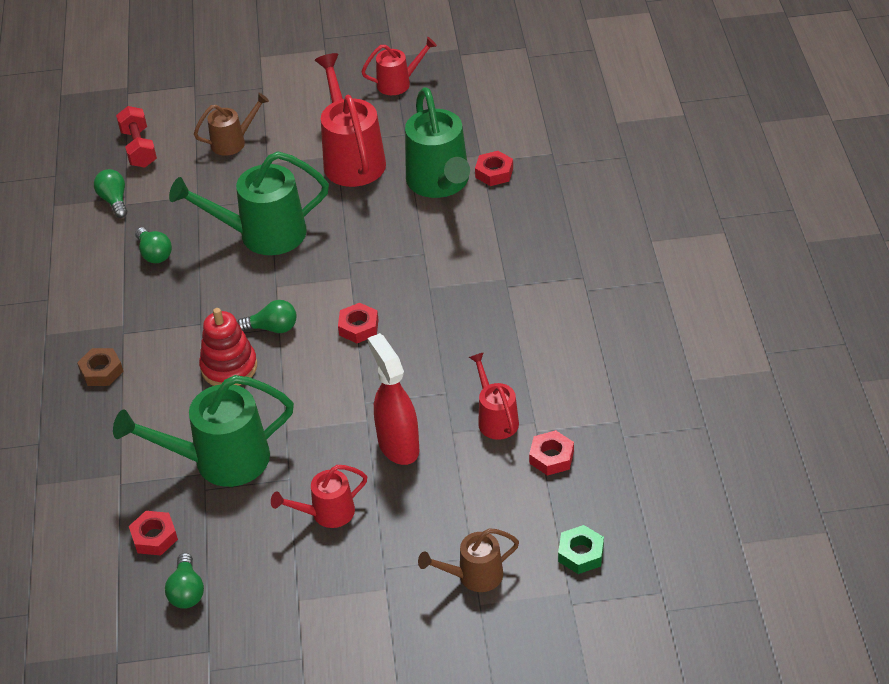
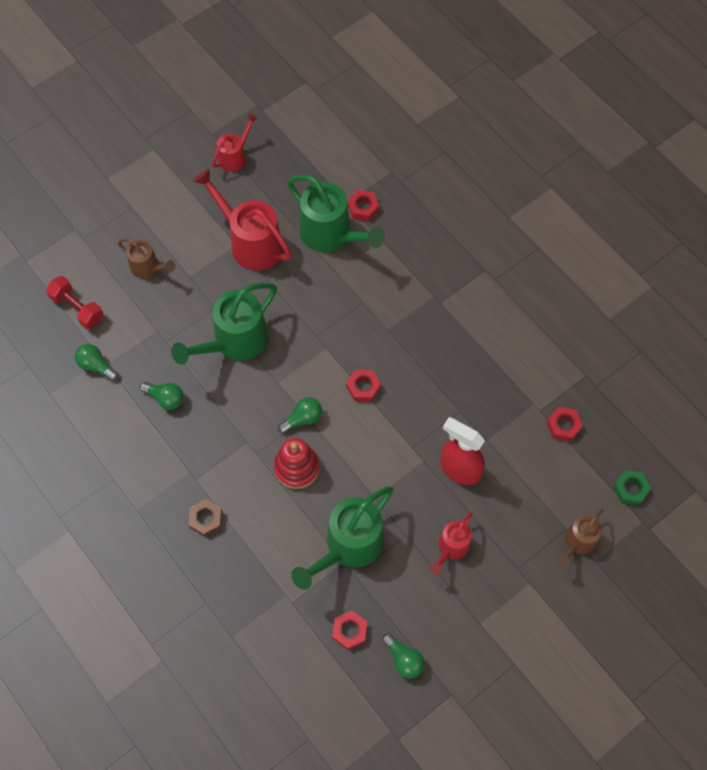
camera: 35 degrees left, 20 degrees up
(233, 142) = (148, 268): brown watering can -> brown watering can turned 90 degrees clockwise
(495, 418) = (507, 414): red watering can -> none

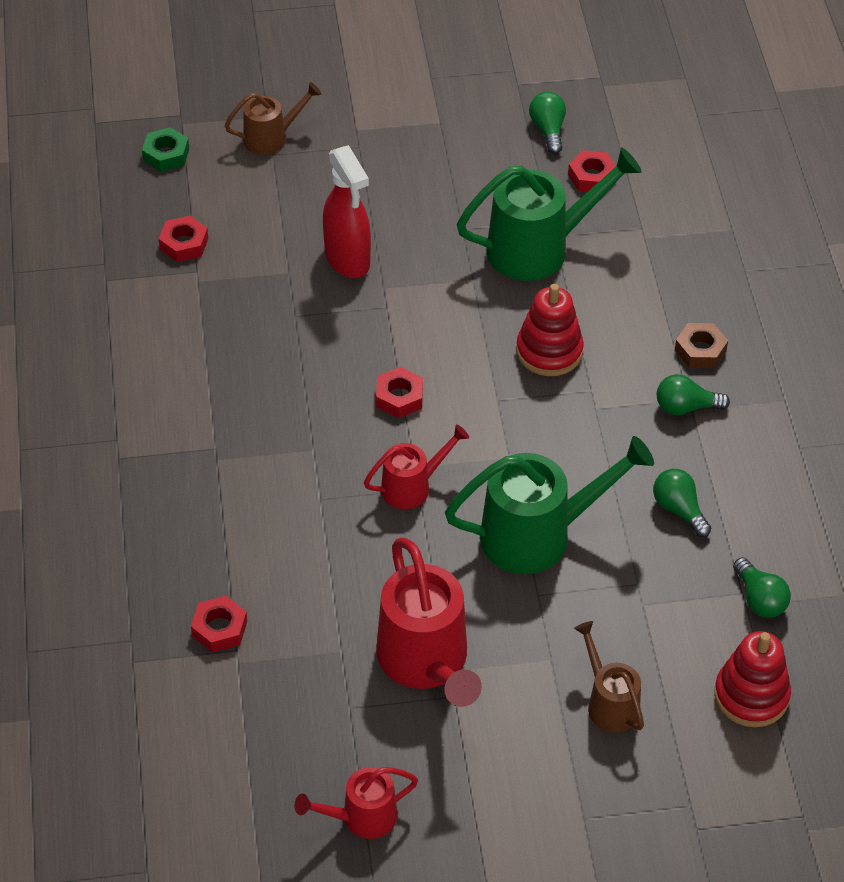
camera: 150 degrees left, 15 degrees down
(77, 308) = (751, 696): red dumbbell -> red stacking toy
(303, 419) = (505, 399): green light bulb -> green light bulb (686, 407)
(332, 235) = (297, 611): green watering can -> none
(451, 548) = (419, 195): red watering can -> red watering can (413, 486)

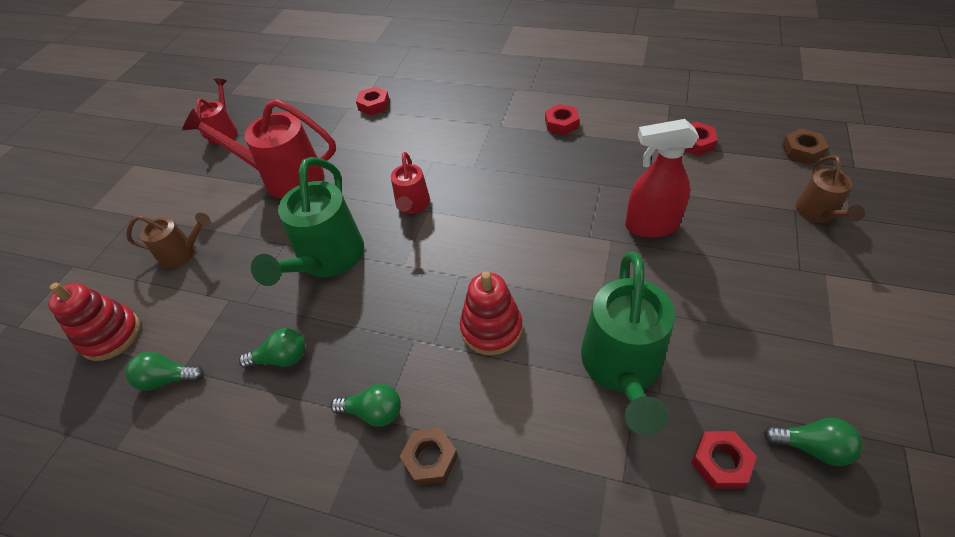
camera: 120 degrees right, 0 degrees up
(166, 154) = (802, 150): green nut -> brown nut
(399, 397) = (494, 219): red nut -> red nut (561, 124)
(686, 407) = (373, 412): green light bulb -> green light bulb turned 75 degrees clockwise

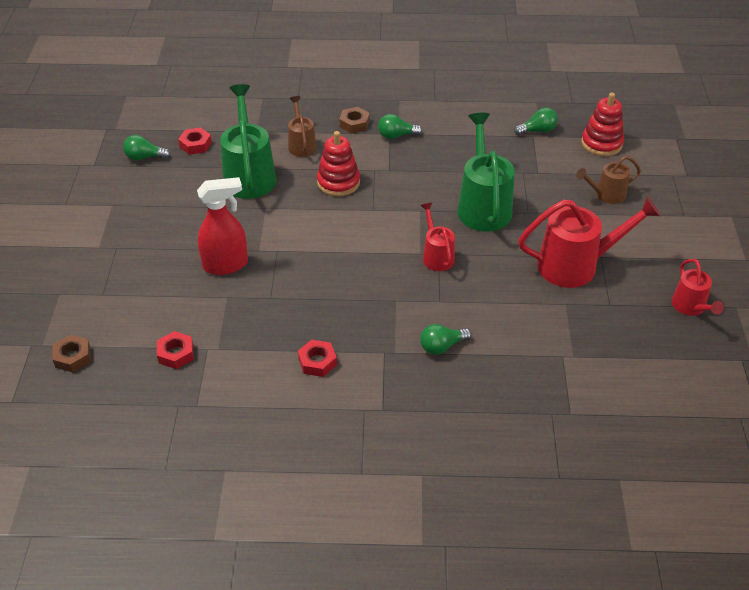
camera: 160 degrees right, 5 degrees down
(281, 358) = (472, 149): green light bulb -> green light bulb (442, 346)
(374, 105) = (544, 363): red nut -> none
(818, 214) = (84, 293): brown watering can -> brown watering can (301, 144)

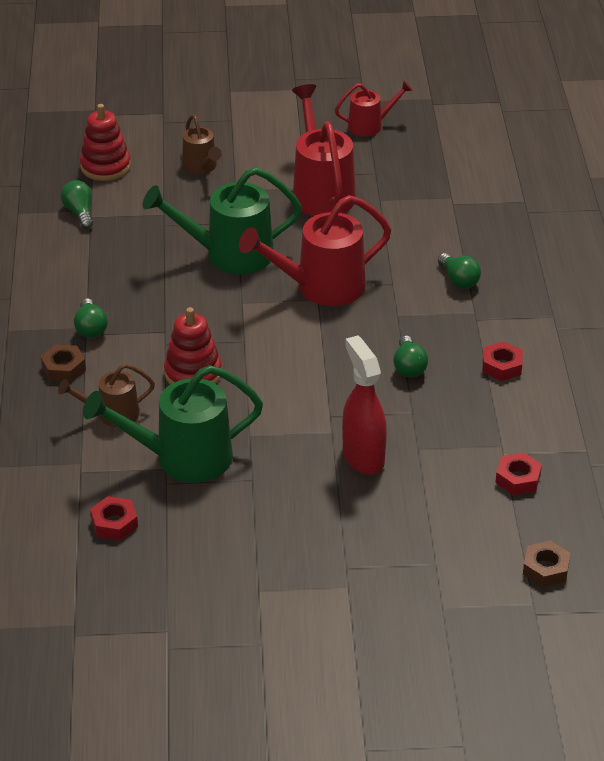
camera: 95 degrees left, 5 degrees down
(144, 157) = (146, 575): green light bulb -> green light bulb (409, 367)
(436, 255) = (320, 287): red watering can -> red watering can, size x1.80

